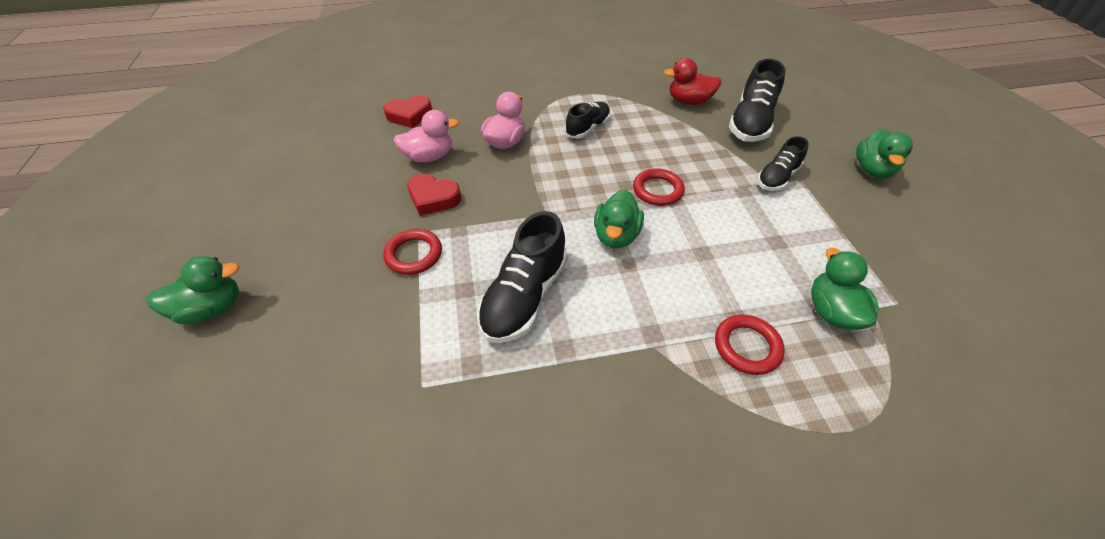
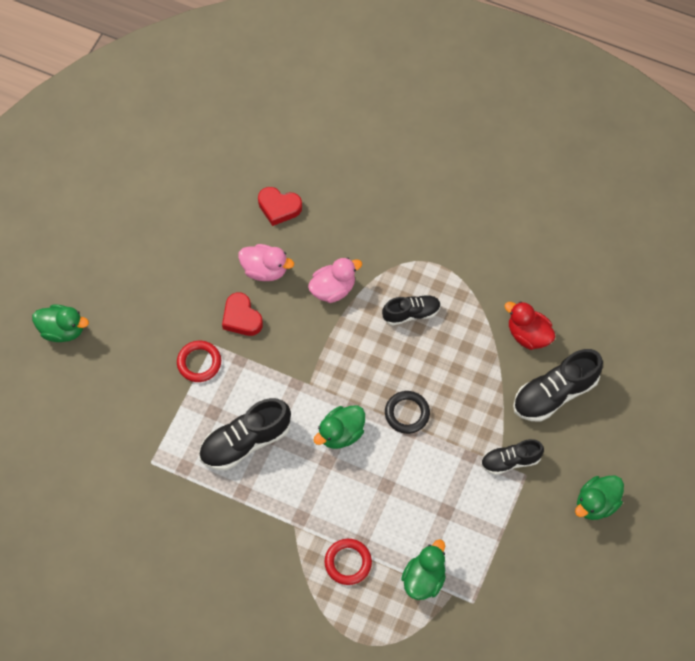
camera: 35 degrees right, 15 degrees up
(657, 190) = (407, 413): red ring -> black ring

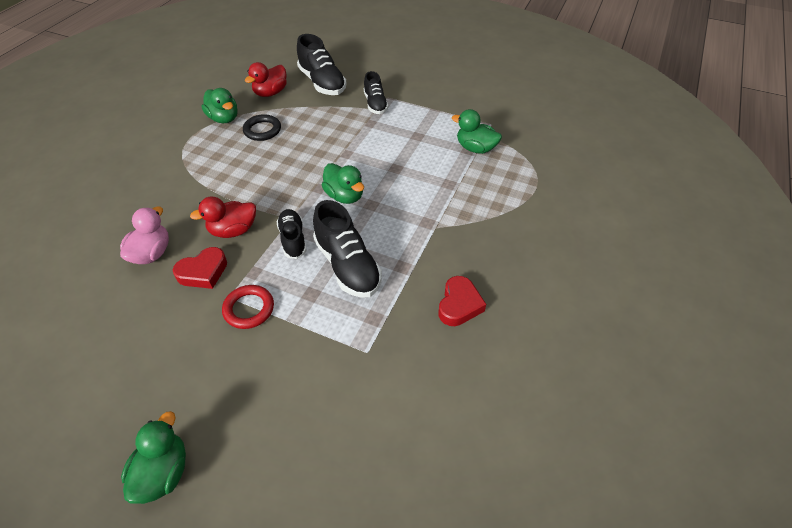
camera: 90 degrees left, 15 degrees down
(279, 207) = (80, 243): red heart -> red heart (459, 305)
(292, 333) = (233, 230): none -> red duck
(333, 289) = (192, 201): pink duck -> none
(348, 562) = (467, 191): red ring -> none
(407, 413) = (329, 156): black ring -> black ring (262, 130)
(411, 313) = (234, 152): black shoe -> black shoe (293, 239)
(596, 503) = (409, 69): green duck -> green duck (224, 118)

